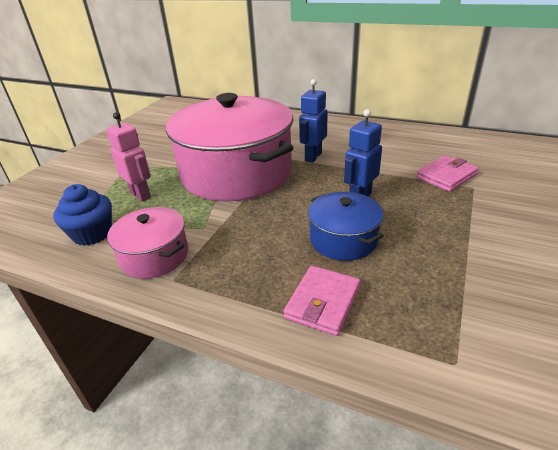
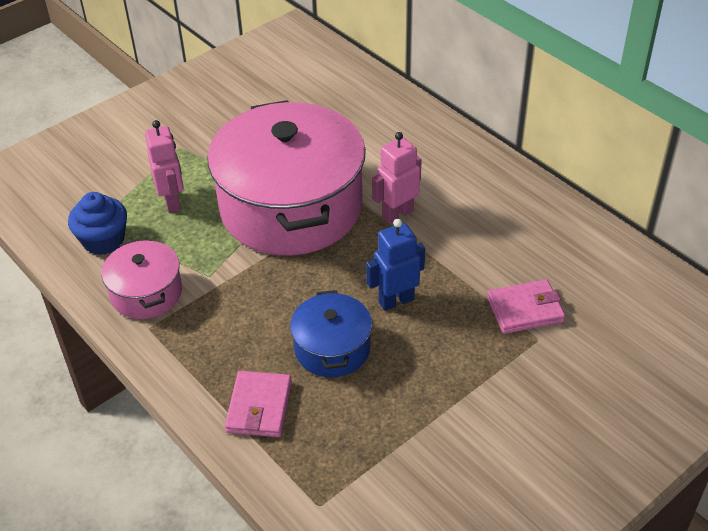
camera: 25 degrees right, 10 degrees up
(313, 157) = (397, 214): blue robot -> pink robot
(323, 302) = (259, 407): pink wallet -> pink wallet turned 45 degrees counterclockwise

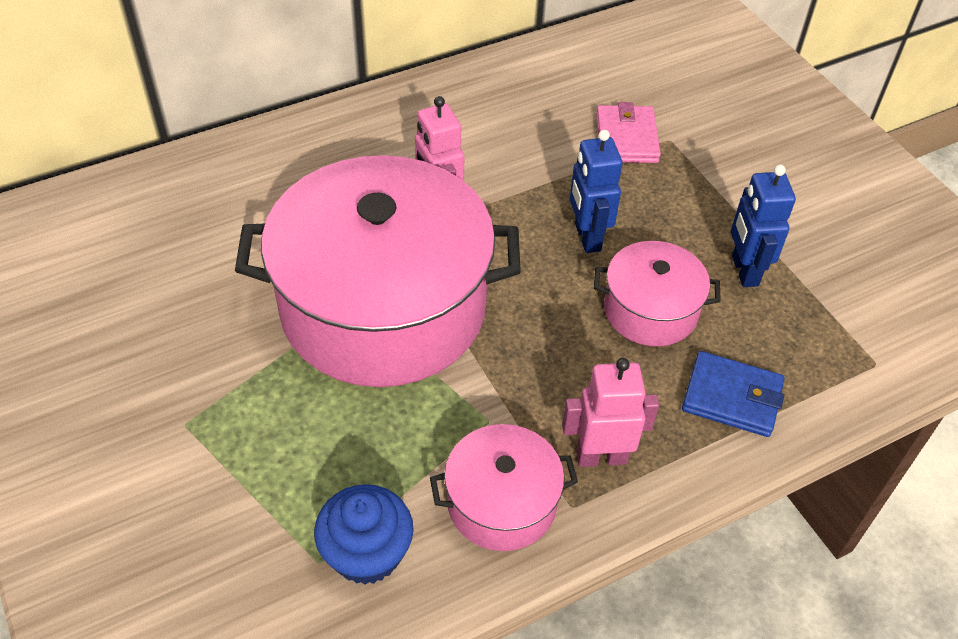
camera: 80 degrees left, 5 degrees up
(172, 202) = (313, 448): pink robot -> pink robot (601, 457)
(259, 407) = (732, 397): pink wallet -> blue wallet
(332, 348) = (650, 310): blue pot -> pink pot
(395, 405) = (744, 271): none -> blue robot

